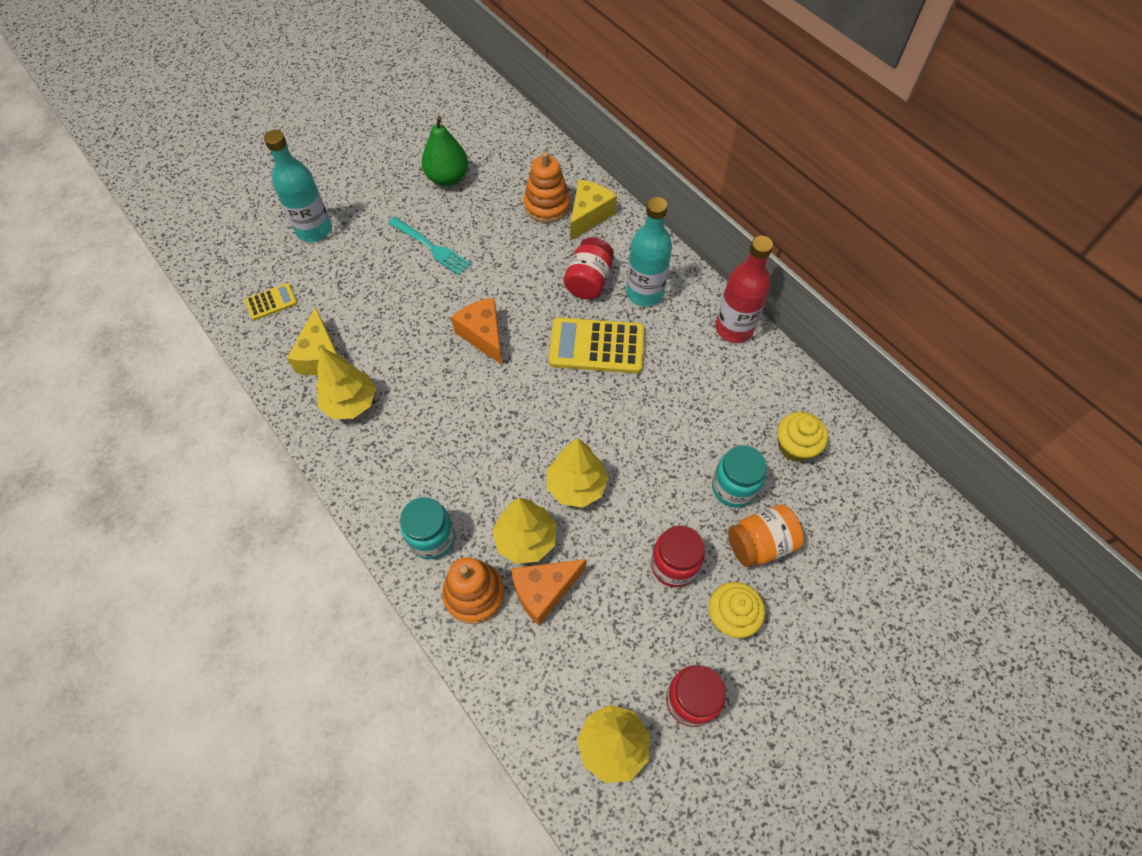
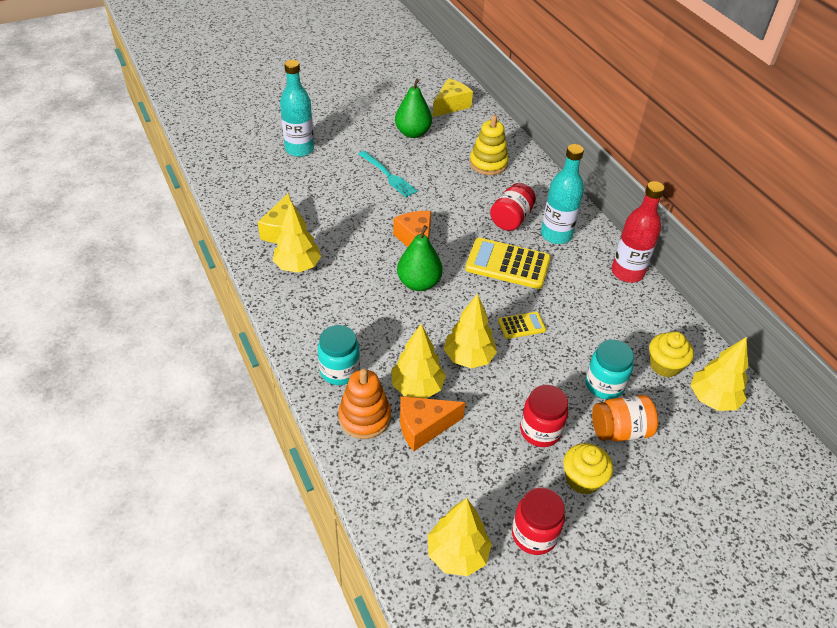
camera: 10 degrees right, 15 degrees down
(271, 302) = (254, 189): yellow calculator -> yellow calculator (521, 326)
(499, 395) = (419, 283): none -> green pear
(547, 205) = (488, 163): orange stacking toy -> yellow stacking toy
(589, 215) = (521, 175): yellow cheese -> yellow cheese (451, 105)
(853, 479) = (712, 399): none -> yellow tree

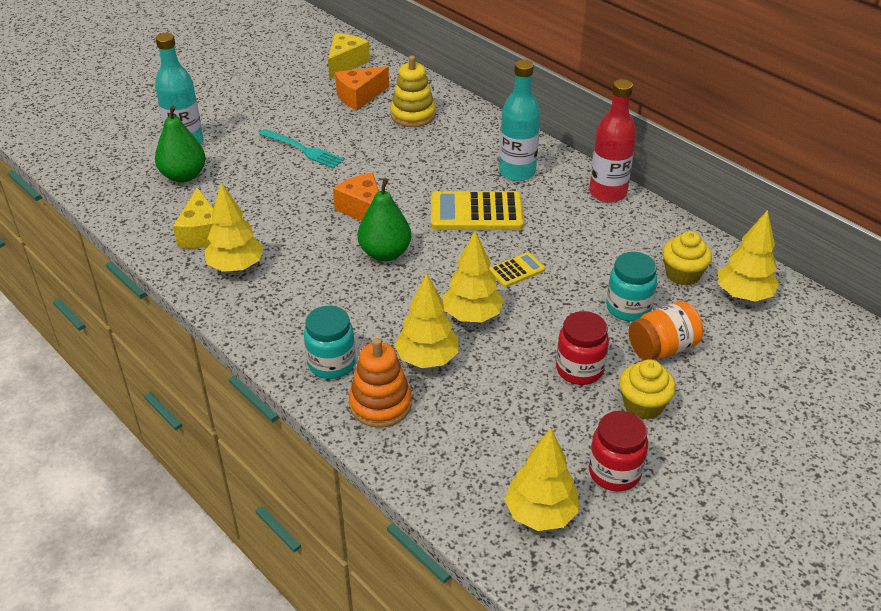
camera: 15 degrees left, 5 degrees down
(412, 133) = (313, 100): green pear -> green pear (183, 176)
(424, 427) = (451, 397): orange cheese -> orange cheese (359, 97)
(511, 219) = (461, 166): red jar -> none

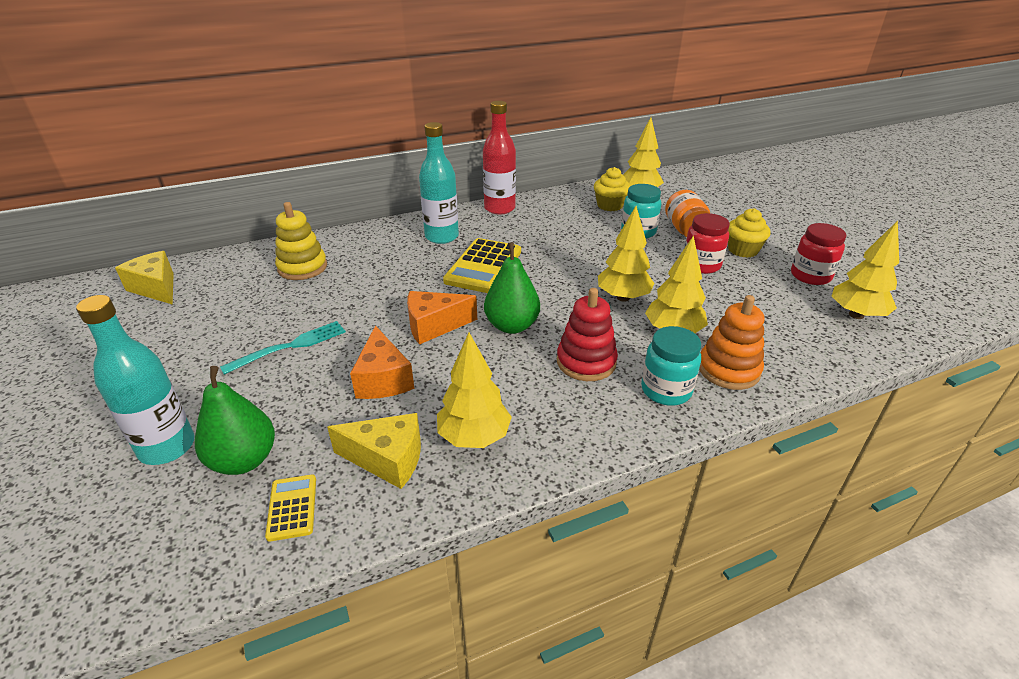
camera: 70 degrees left, 5 degrees down
(351, 308) = (586, 362): none -> red stacking toy
(359, 97) = (232, 291): orange cheese -> orange cheese (383, 379)
(517, 270) = (573, 265): yellow calculator -> yellow calculator (292, 507)

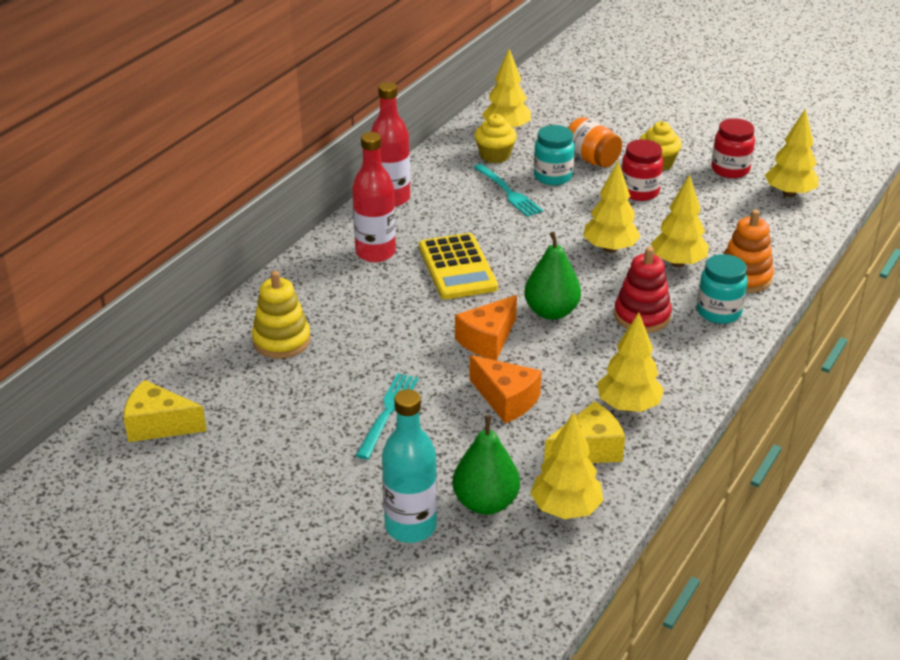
camera: 35 degrees left, 0 degrees up
(292, 507) = (565, 509): yellow calculator -> yellow tree
(441, 237) = (375, 252): turquoise bottle -> red bottle
(589, 231) = (508, 192): none -> turquoise fork

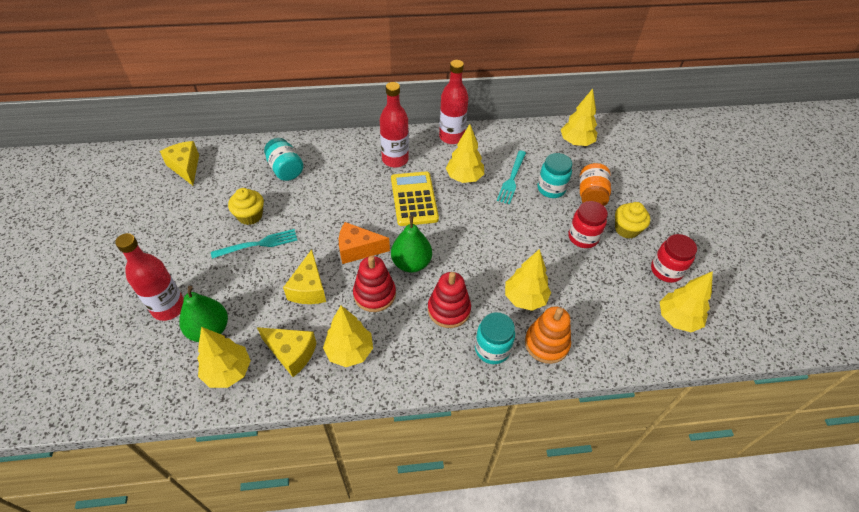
camera: 50 degrees right, 15 degrees up
(281, 341) = (286, 169): yellow stacking toy -> turquoise jar
(410, 526) = (168, 307): turquoise bottle -> red bottle
(457, 268) = (414, 199): yellow calculator -> yellow calculator turned 135 degrees clockwise
(495, 155) = (543, 153): yellow cupcake -> yellow cupcake (250, 216)
(506, 400) = (309, 288): orange cheese -> yellow cheese
(567, 356) = (374, 294): none -> red stacking toy
(610, 248) = (504, 256): yellow tree -> yellow tree (464, 178)

